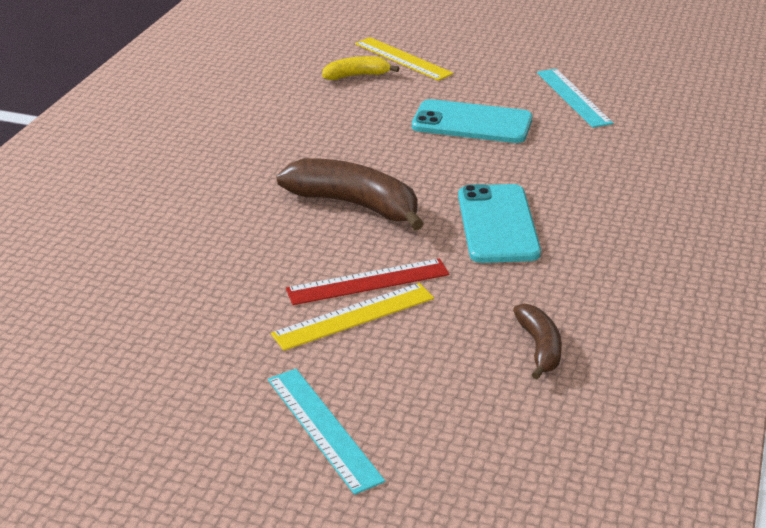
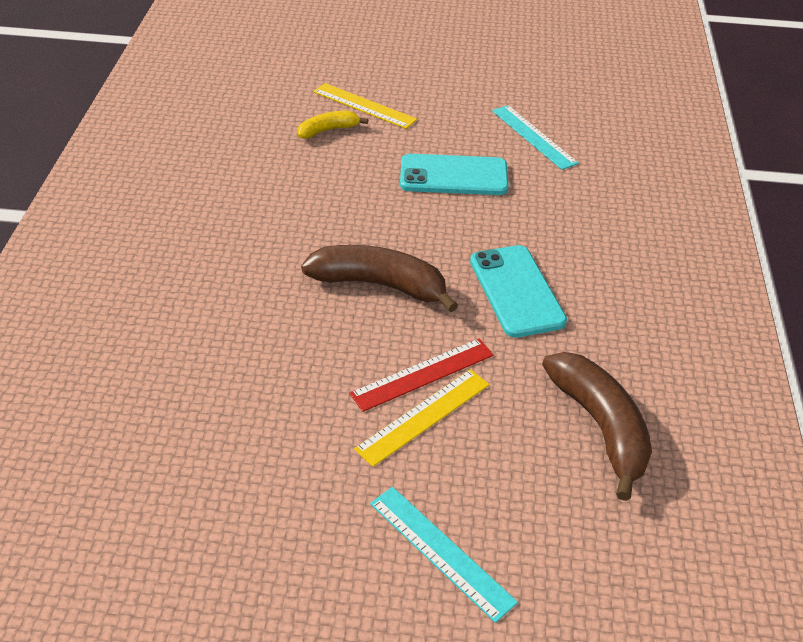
camera: 15 degrees left, 10 degrees up
(539, 347) = (600, 427): brown banana -> brown banana, size x1.81

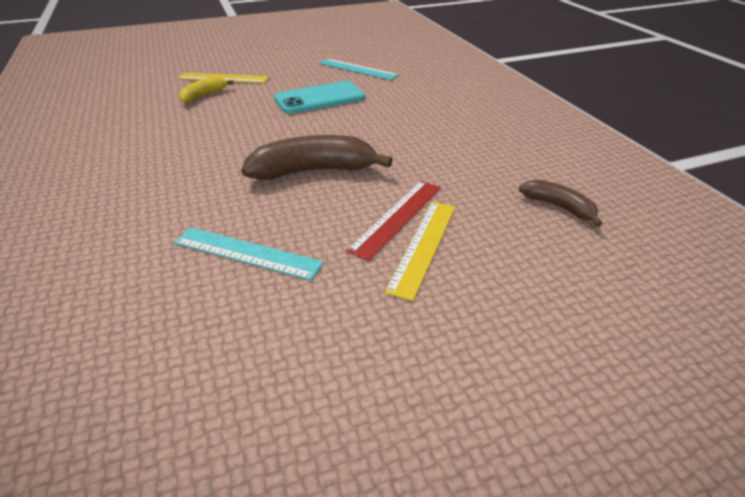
camera: 25 degrees left, 5 degrees down
(441, 551) = (533, 348): turquoise ruler -> turquoise ruler (247, 253)
(517, 291) = (421, 146): turquoise phone -> none
(600, 427) = (559, 207): brown banana -> brown banana, size x0.55

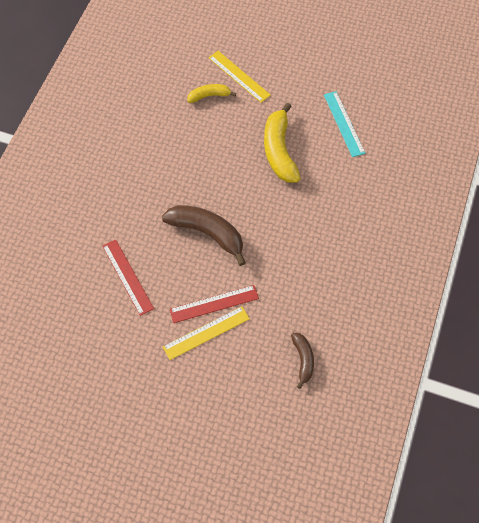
camera: 40 degrees right, 25 degrees up
(247, 253) = (127, 277): turquoise ruler -> red ruler
(319, 98) = (279, 150): turquoise phone -> yellow banana

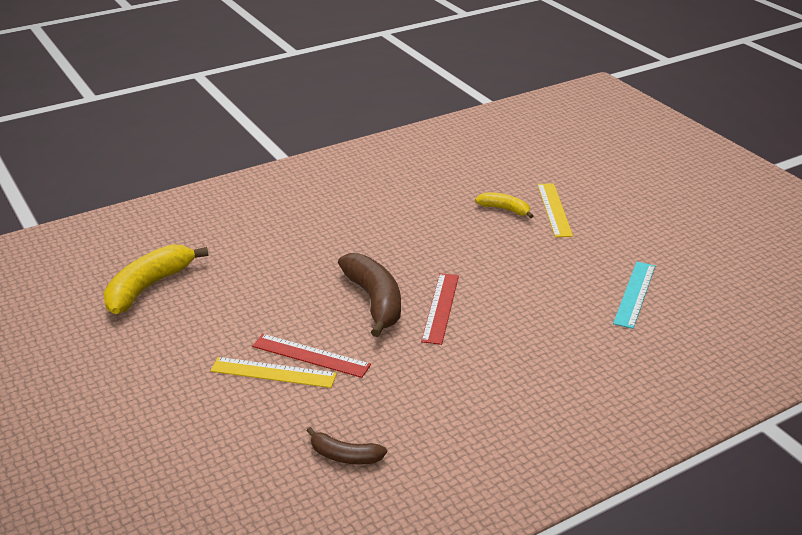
camera: 40 degrees right, 30 degrees down
(127, 277) = (256, 291): red ruler -> red ruler (440, 307)
(279, 150) = (531, 279): yellow banana -> yellow banana (149, 287)
(303, 360) = (344, 456): brown banana -> brown banana turned 75 degrees clockwise

